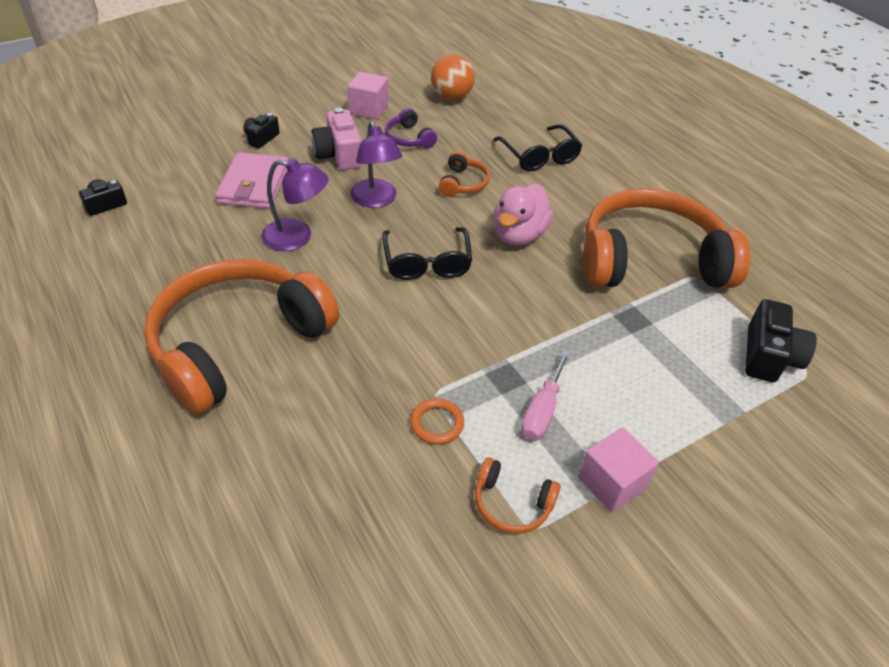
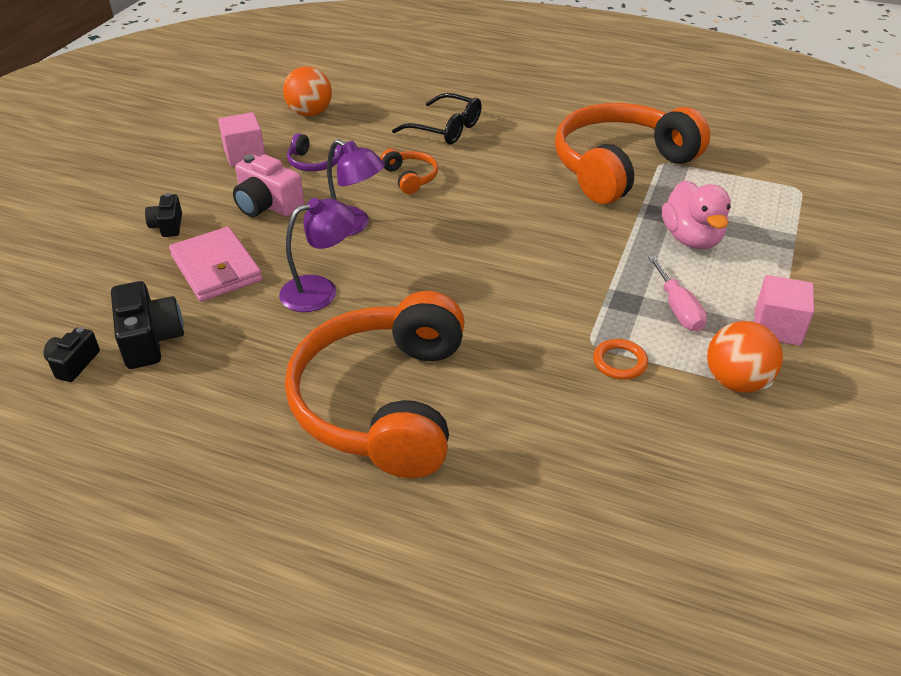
camera: 35 degrees left, 5 degrees down
(427, 263) = (460, 252): black glasses -> none
(512, 504) = (736, 381): orange headphones -> orange ball
(518, 235) = (505, 195): pink duck -> pink duck (691, 239)
(769, 356) = (767, 191): black camera -> black camera (150, 340)

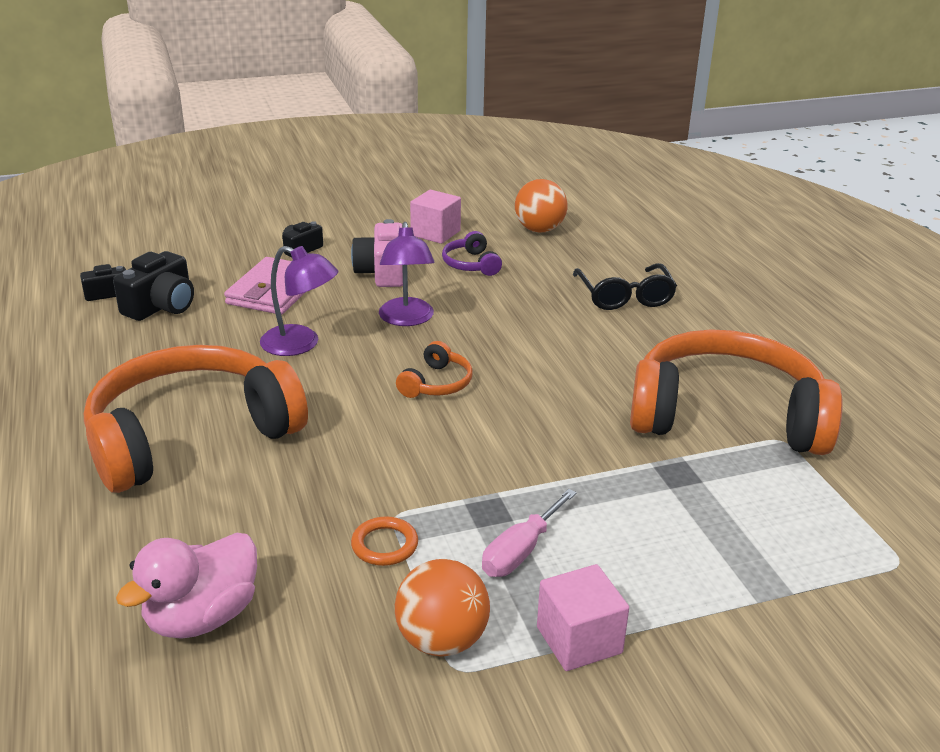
camera: 50 degrees right, 10 degrees down
(410, 178) = (518, 313): orange headphones -> orange headphones (436, 383)
(691, 239) = (663, 514): pink duck -> pink duck (202, 617)

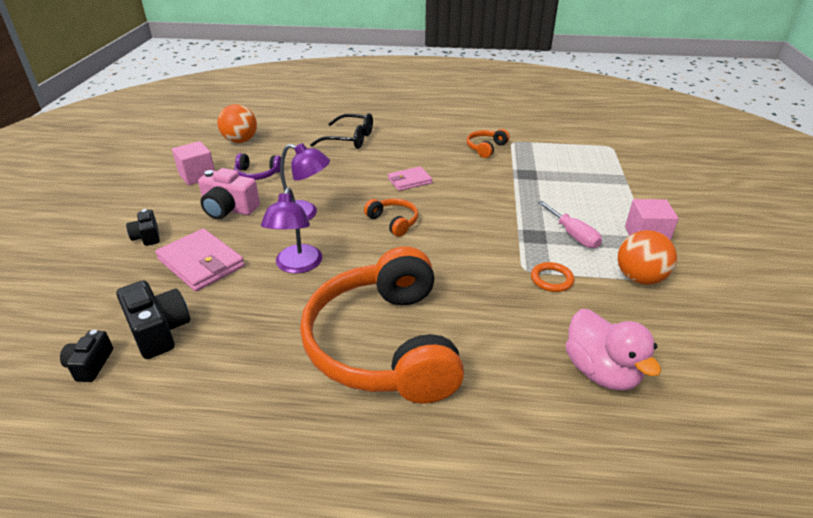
camera: 65 degrees left, 5 degrees up
(300, 344) = (296, 266): purple lamp -> purple lamp turned 135 degrees clockwise
(552, 371) = (409, 181): none -> pink wallet
(726, 416) = (485, 148): orange headphones -> orange headphones, size x0.40

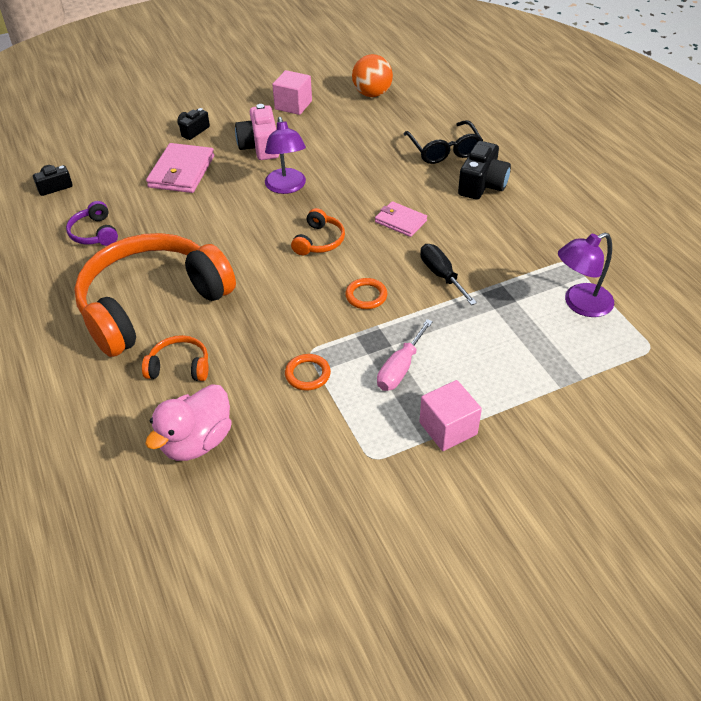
camera: 60 degrees right, 10 degrees up
(159, 331) = (100, 194): black camera -> black camera (482, 185)
(257, 174) = (325, 132): purple headphones -> purple headphones (95, 233)
(296, 266) = (213, 218): purple lamp -> purple lamp (580, 304)
(481, 223) = (366, 296): none -> orange ring
(485, 148) = (527, 246): orange headphones -> orange headphones (179, 367)
(486, 186) = (441, 275): none -> black screwdriver
(639, 278) = (359, 439): orange ball -> none

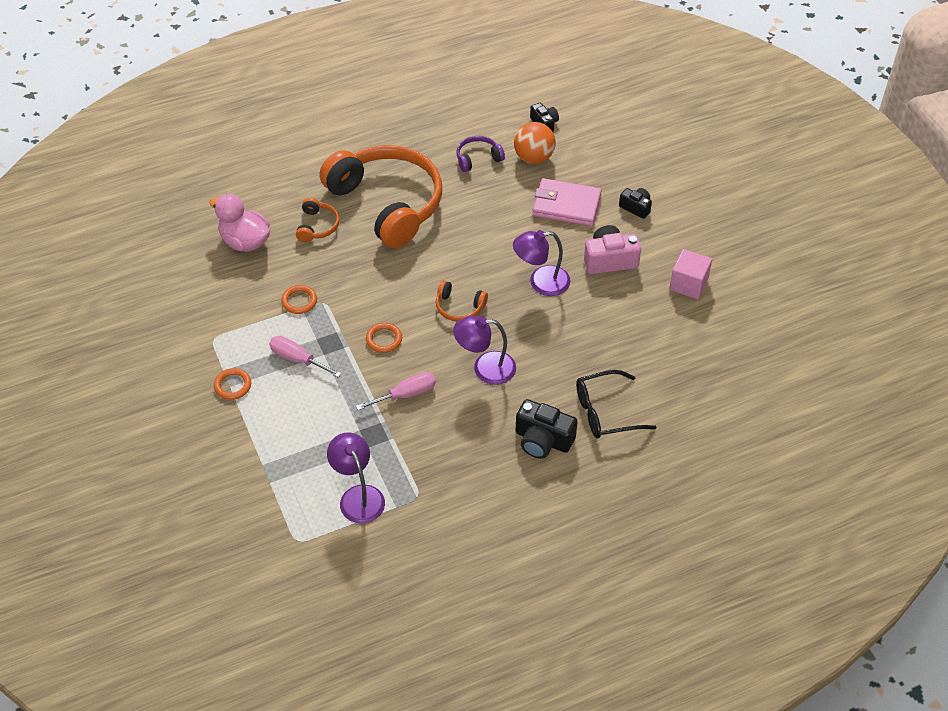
camera: 90 degrees right, 5 degrees up
(372, 94) = (716, 353): orange ball -> orange ball (534, 157)
(400, 221) = (485, 368): pink wallet -> purple lamp
(441, 275) = (406, 394): black screwdriver -> pink screwdriver
(448, 428) = (233, 385): pink cube -> orange ring

